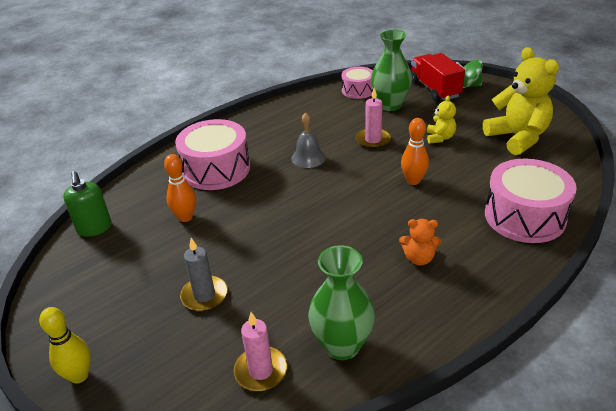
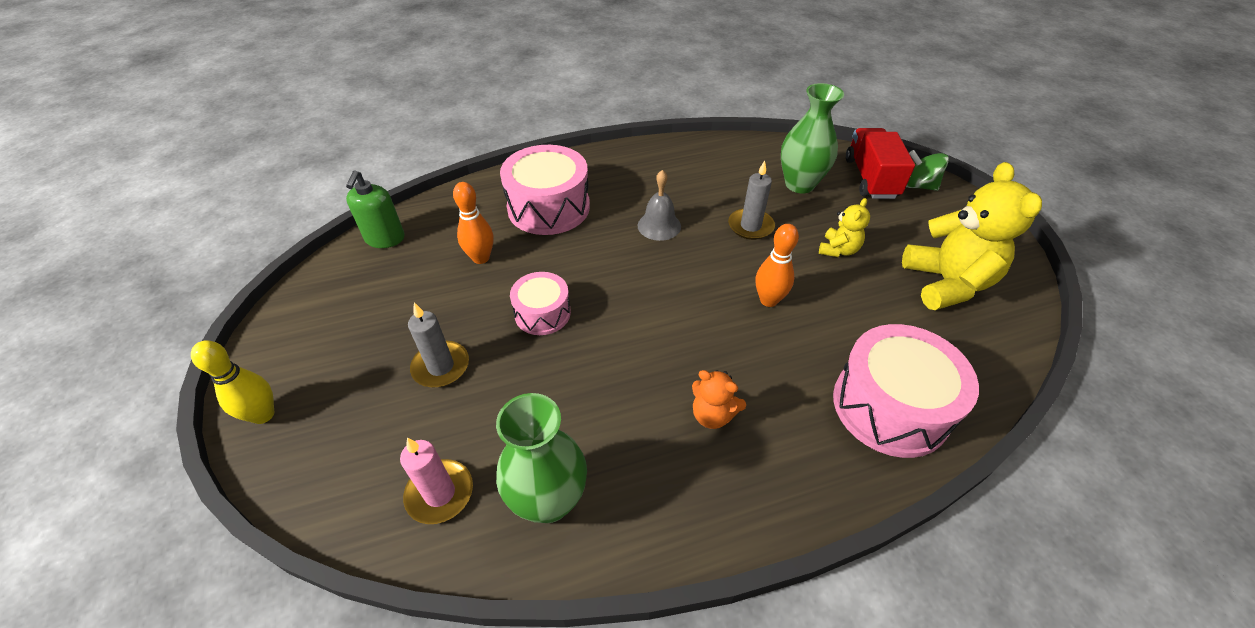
camera: 20 degrees right, 10 degrees up
(358, 90) = (771, 152): pink drum -> pink drum (542, 313)
(373, 140) = (750, 226): pink candle -> grey candle

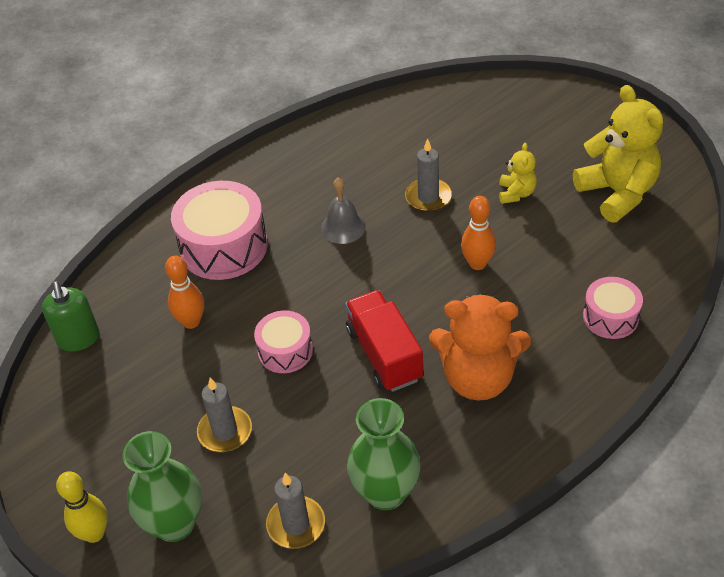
camera: 20 degrees left, 0 degrees up
(440, 493) = (296, 524): pink candle -> grey candle
(712, 415) = (478, 378): orange teddy bear -> orange teddy bear, size x2.01
(799, 184) = (453, 136): green vase -> green vase (174, 524)
(870, 178) = (515, 107): red truck -> red truck (384, 354)
(890, 406) = (610, 317): pink drum -> pink drum, size x0.57
(917, 186) = (560, 101): green spinning top -> none

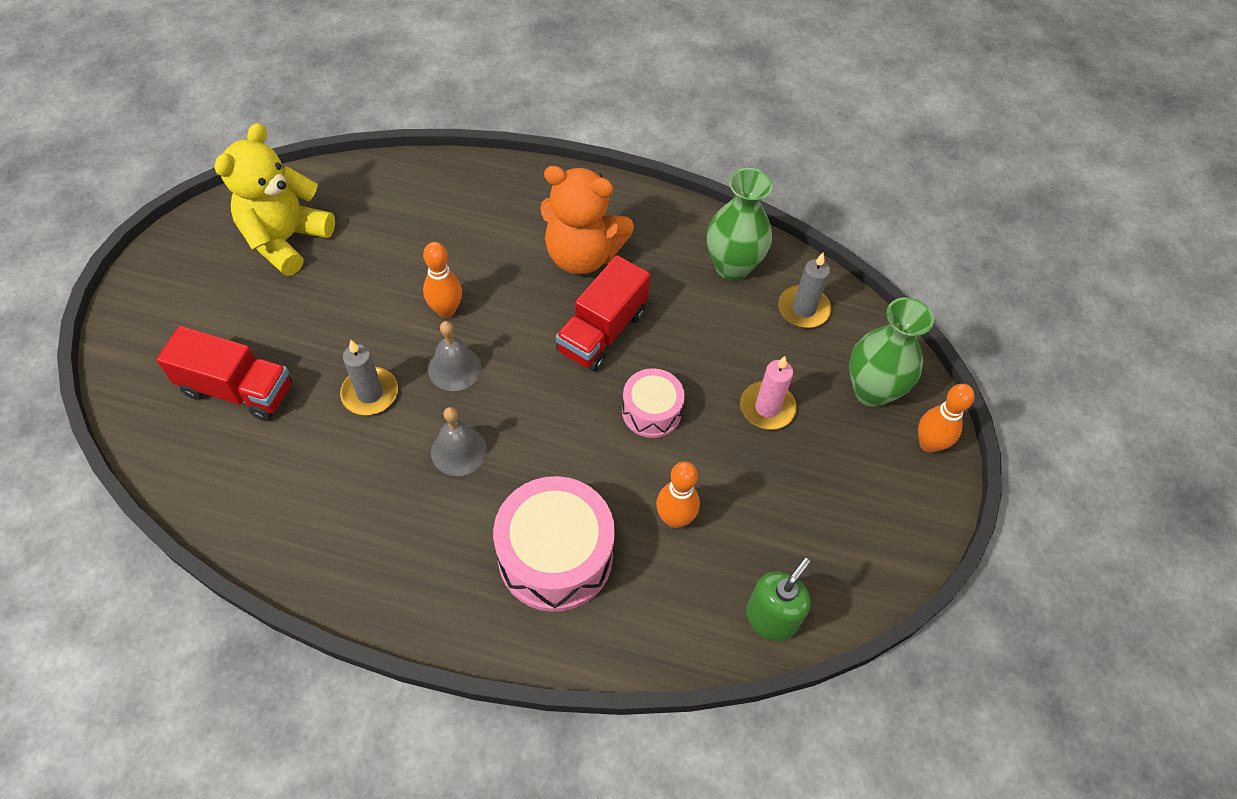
camera: 130 degrees left, 10 degrees up
(94, 533) = (929, 444): yellow bowling pin -> orange bowling pin
(225, 431) = (767, 408): grey candle -> pink candle
(416, 249) = (454, 368): none -> grey bell
(478, 378) = (582, 255): orange teddy bear -> orange teddy bear turned 135 degrees clockwise
(481, 135) = (237, 389): none -> red truck
(516, 193) = (325, 319): yellow teddy bear -> none
(610, 317) = (457, 195): pink drum -> none

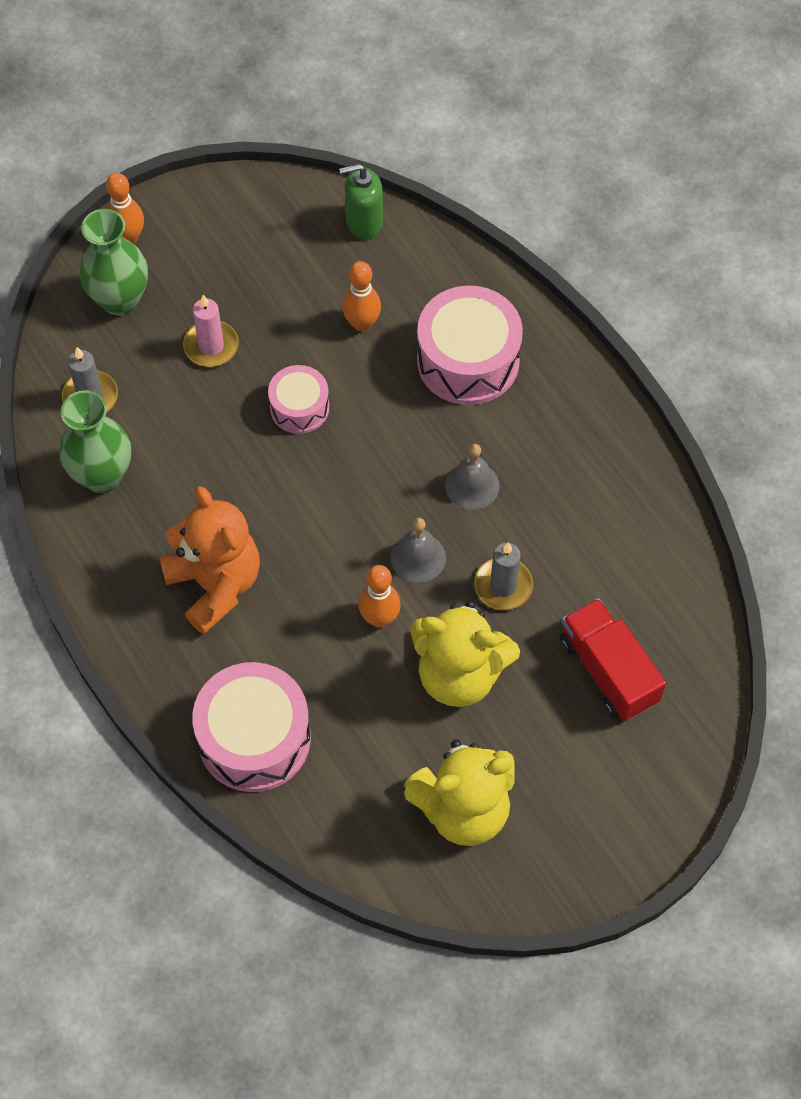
camera: 135 degrees left, 5 degrees up
(355, 314) = (459, 674): none -> yellow teddy bear
(465, 192) = (254, 738): none -> pink drum
(602, 332) = (270, 500): red truck -> none

